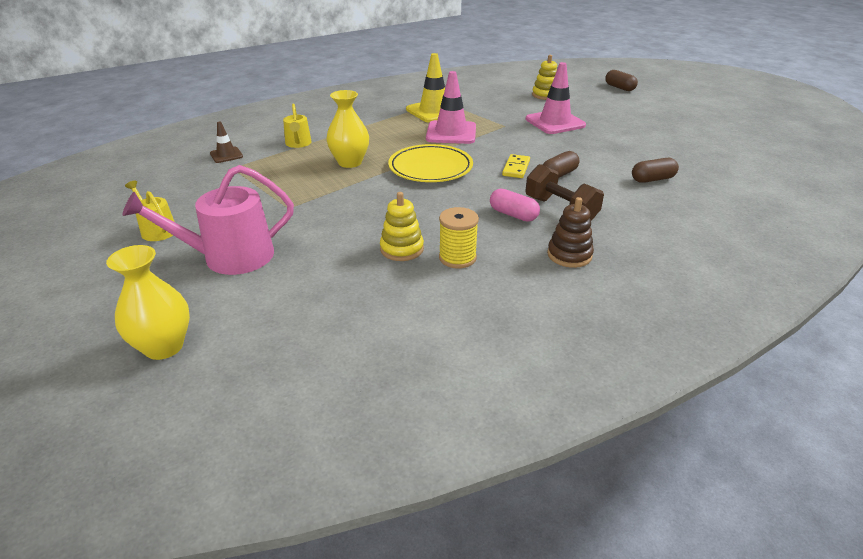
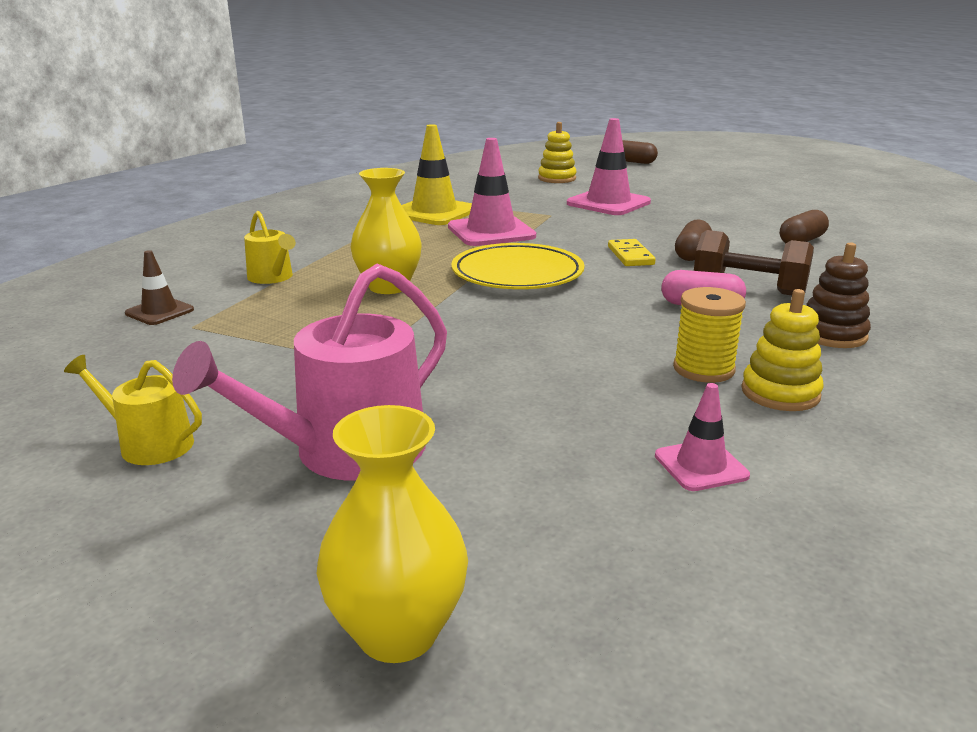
camera: 25 degrees left, 10 degrees down
(381, 313) = (701, 466): none -> pink traffic cone
(402, 249) = (613, 376): yellow stacking toy -> yellow stacking toy (780, 393)

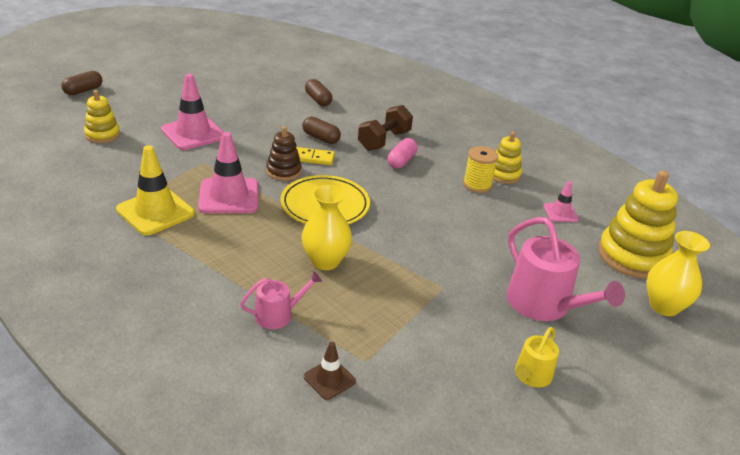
camera: 80 degrees left, 10 degrees up
(272, 277) = (278, 315): yellow watering can -> pink watering can
(597, 580) = (632, 256): none -> yellow stacking toy
(832, 335) = (448, 141): brown stacking toy -> brown stacking toy (283, 171)

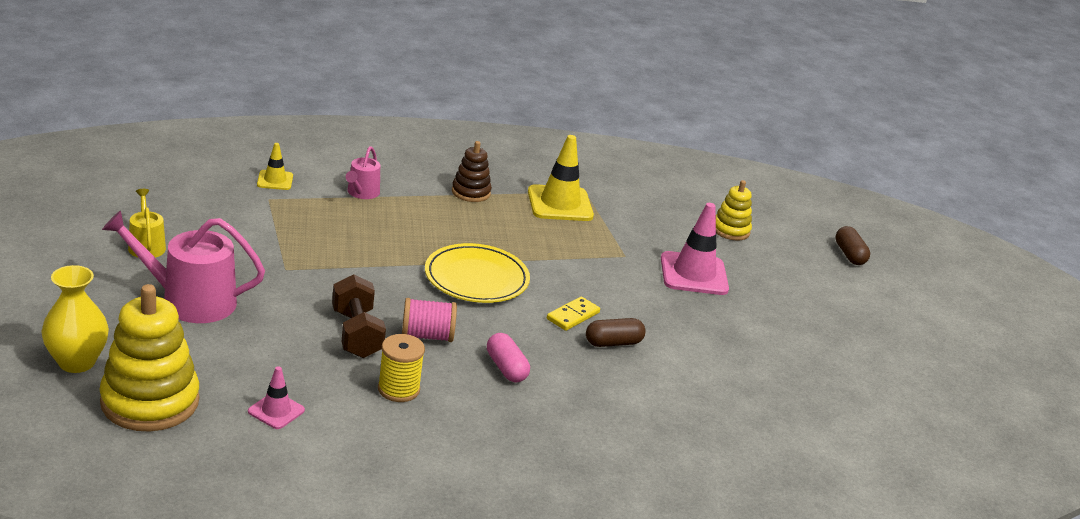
camera: 125 degrees right, 5 degrees down
(229, 196) = (548, 242): pink traffic cone -> none
(283, 171) = (563, 287): brown stacking toy -> brown stacking toy (471, 192)
(318, 100) = (718, 392): brown capsule -> none
(325, 261) = (395, 238): yellow vase -> none
(329, 379) = (275, 180): brown traffic cone -> yellow traffic cone
(384, 141) = (565, 383): brown dumbbell -> brown dumbbell (356, 334)
(416, 197) = (427, 336): none -> pink spool
(503, 175) = (393, 424): yellow stacking toy -> none

